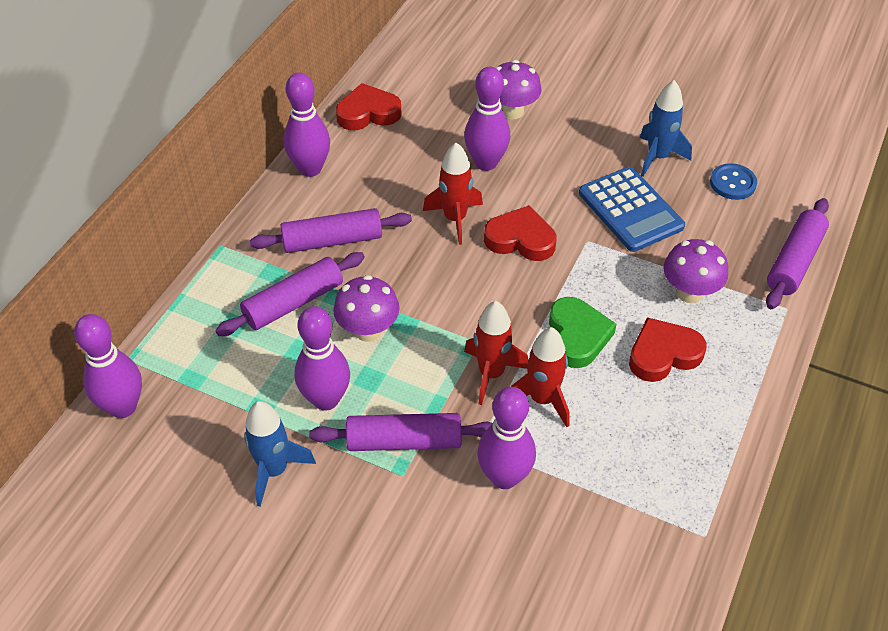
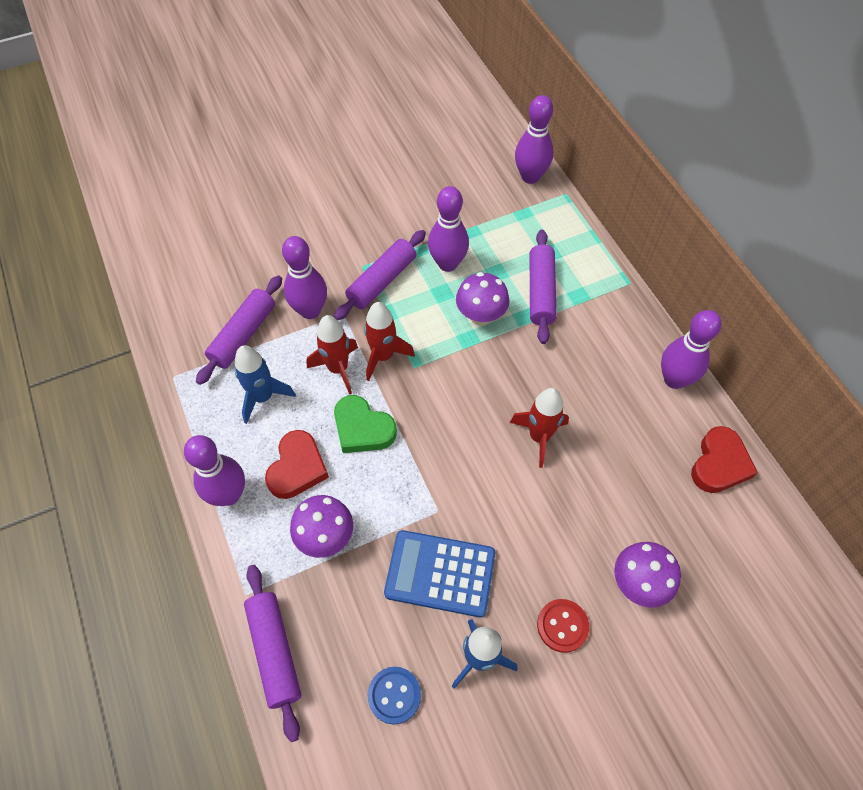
camera: 130 degrees right, 10 degrees up
(274, 470) = (422, 215): blue rocket -> blue rocket (263, 397)
(332, 240) = (581, 346): purple rolling pin -> purple rolling pin (243, 335)
(486, 163) = (585, 507): purple bowling pin -> purple bowling pin (229, 494)
(520, 239) = (480, 465): red heart -> none
(586, 131) = (562, 626): none -> red button

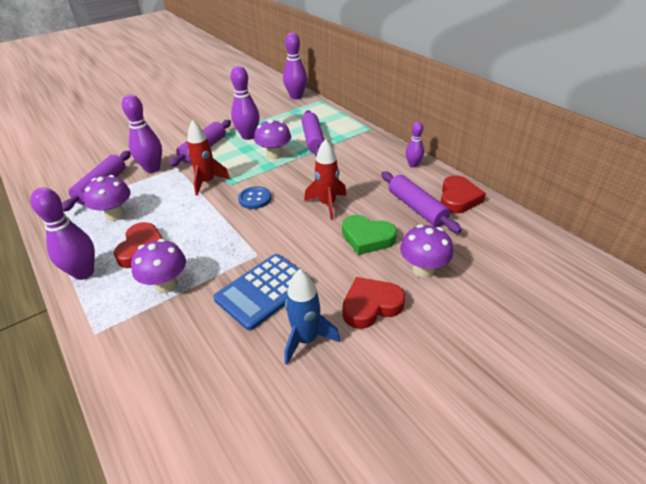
camera: 10 degrees left, 20 degrees down
(263, 397) = (115, 215): blue rocket -> purple mushroom
(275, 651) = (120, 369): purple rolling pin -> purple rolling pin (417, 208)
(338, 369) = (174, 193): red rocket -> none
(362, 428) = (194, 220): green heart -> green heart (367, 238)
(394, 695) = (233, 380): blue button -> blue button (255, 199)
(440, 573) = (264, 291): blue calculator -> blue calculator turned 45 degrees counterclockwise
(562, 626) = (371, 305): red button -> red heart
(674, 379) = (413, 165): purple bowling pin -> purple bowling pin, size x0.59

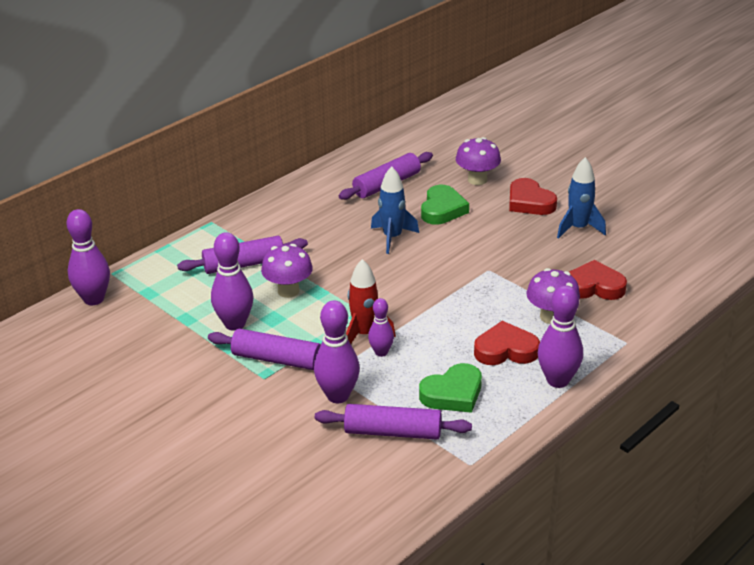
camera: 100 degrees left, 5 degrees down
(115, 215) = (453, 393): purple mushroom -> green heart
(255, 199) = (393, 289): blue button -> none
(264, 291) = (535, 257): blue calculator -> none
(327, 204) = (392, 237): red rocket -> blue rocket
(413, 165) = (301, 188): purple bowling pin -> purple bowling pin (381, 352)
(458, 198) = (364, 162): red heart -> red heart (594, 286)

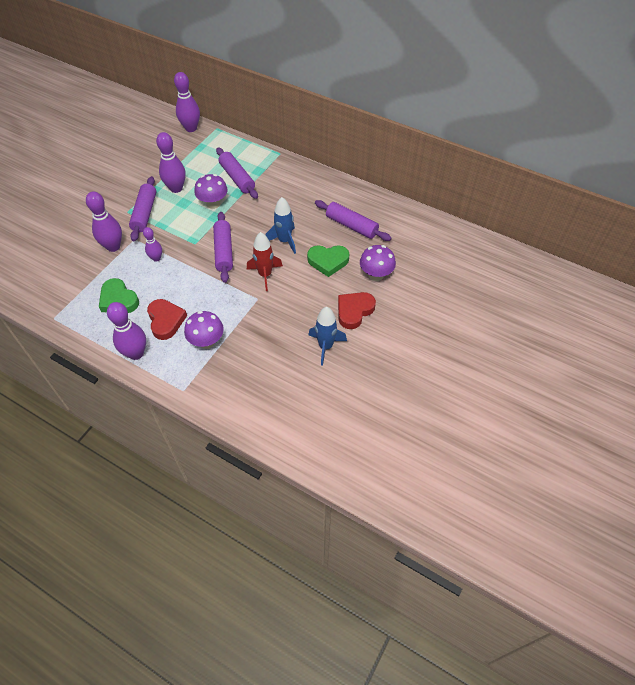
camera: 75 degrees right, 20 degrees up
(364, 334) = (174, 247): red rocket -> red rocket (265, 275)
(393, 432) = (81, 277): purple rolling pin -> purple rolling pin (224, 251)
(594, 286) = (249, 364): red heart -> none

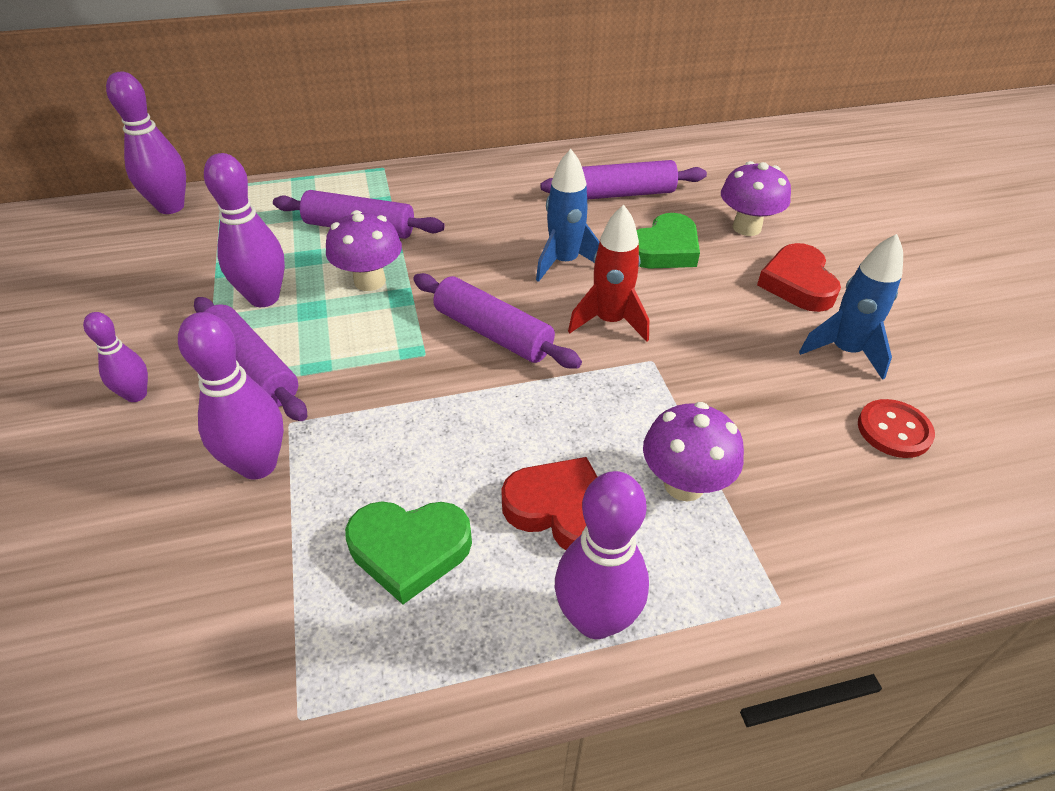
camera: 45 degrees left, 10 degrees down
(156, 258) = (384, 423): purple bowling pin -> purple bowling pin (136, 395)
(294, 381) = (894, 430): none -> red button

